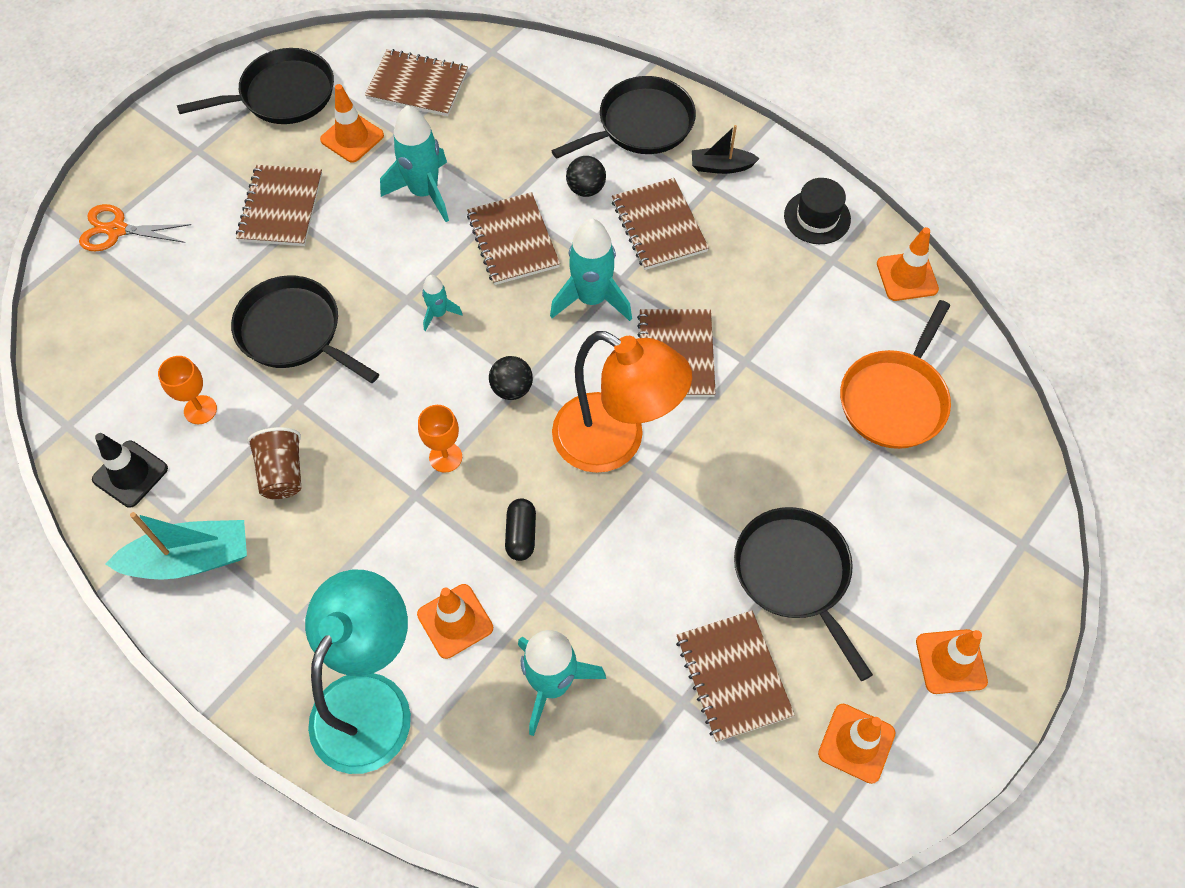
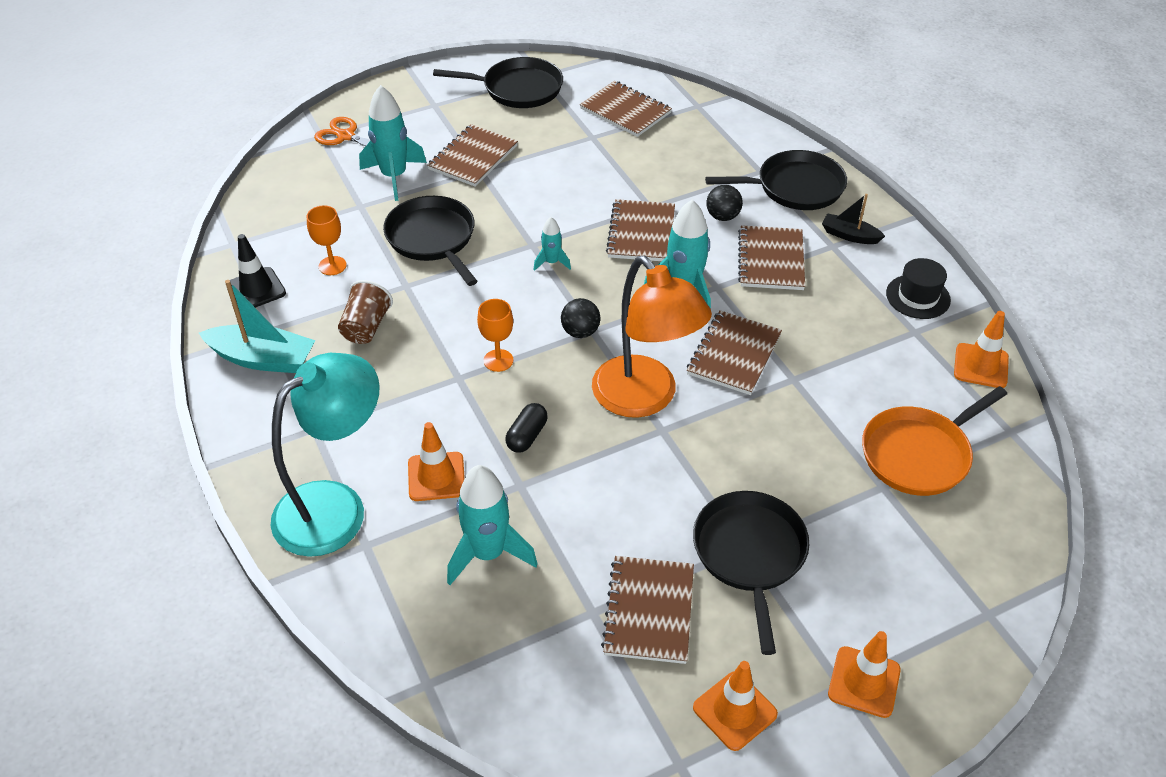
camera: 25 degrees right, 15 degrees down
(352, 138) = (554, 130): orange traffic cone -> none
(424, 192) = (589, 180): turquoise rocket -> turquoise rocket (394, 176)

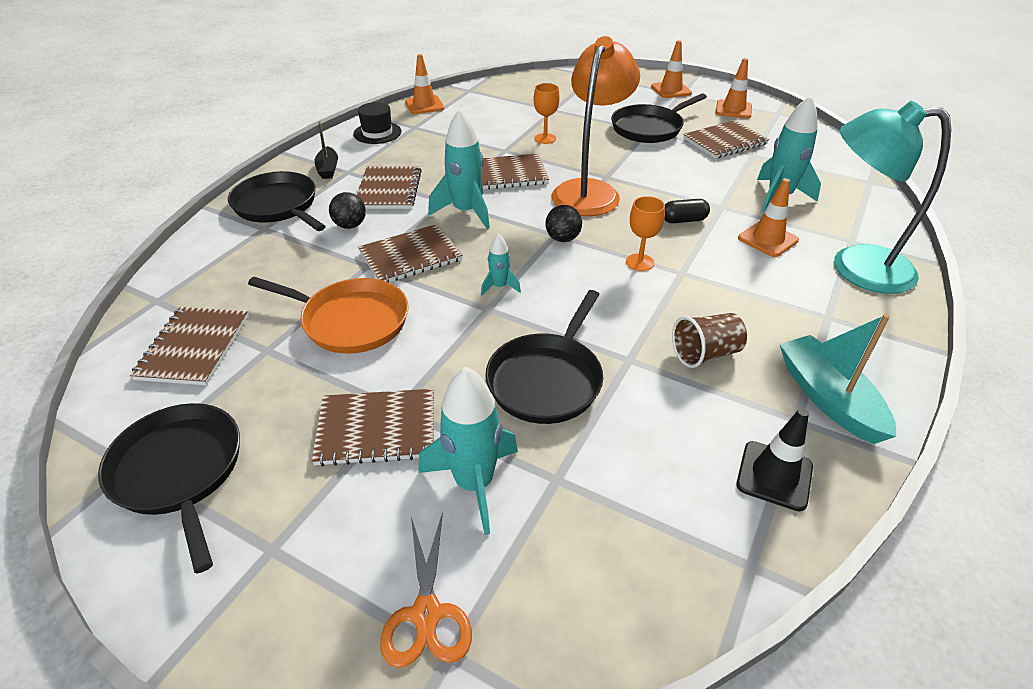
camera: 125 degrees left, 5 degrees down
(332, 266) = (669, 434): orange goblet -> orange goblet (545, 138)
(771, 260) = (389, 189): brown notebook -> brown notebook turned 60 degrees counterclockwise
(919, 454) = (517, 106): orange pan -> orange pan (351, 321)

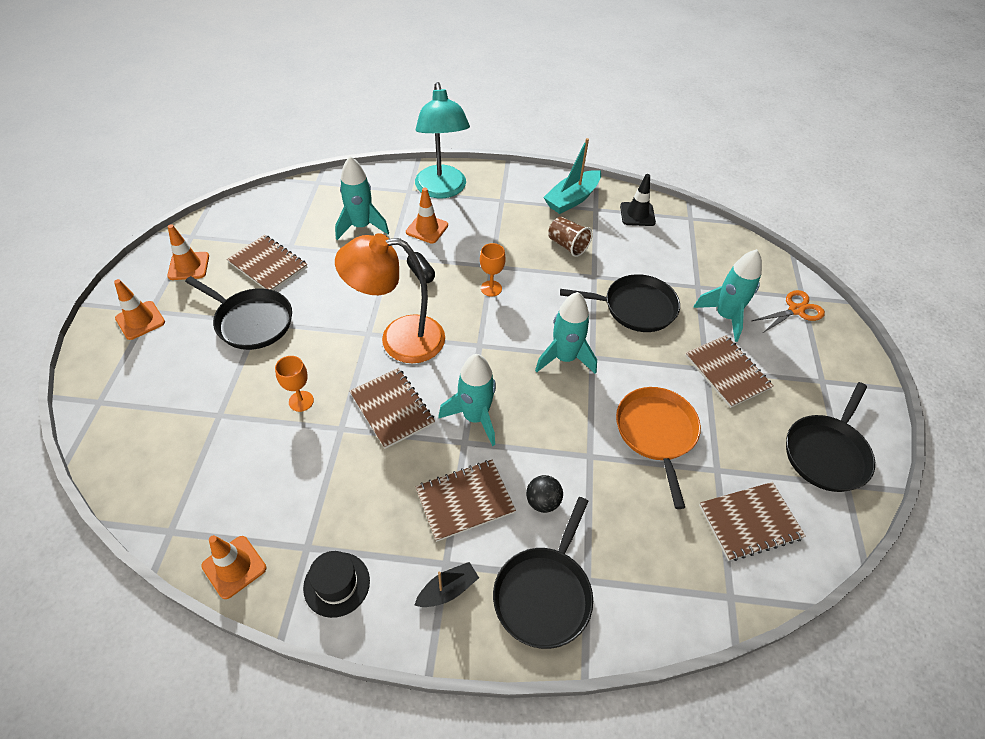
camera: 115 degrees left, 10 degrees up
(410, 256) = (561, 430): brown notebook -> none
(499, 287) = (564, 358): turquoise rocket -> turquoise rocket, size x1.95
(562, 239) = (483, 338): black ball -> none

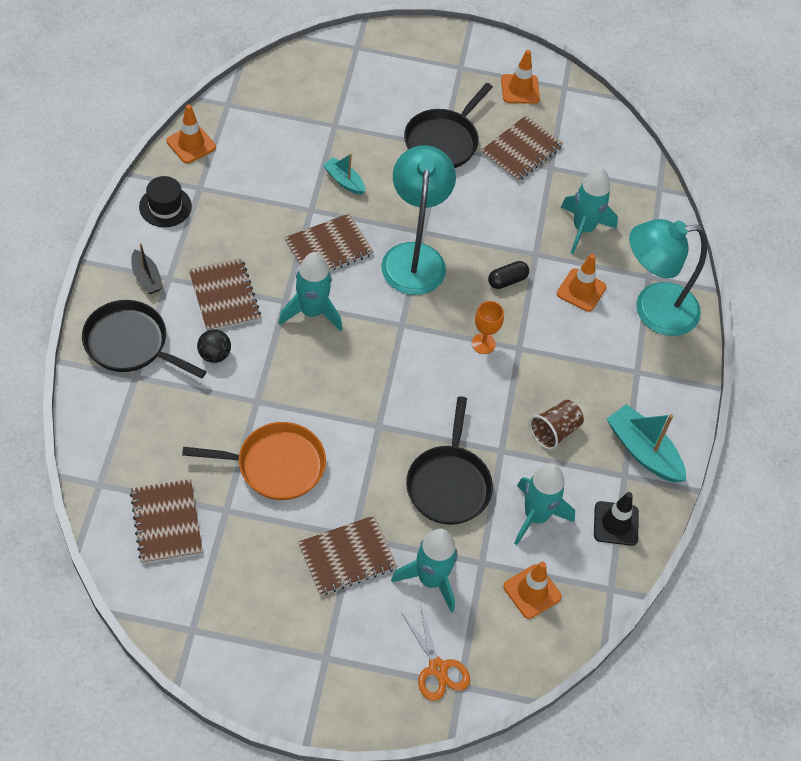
camera: 90 degrees right, 5 degrees up
(140, 320) = (448, 62): orange traffic cone -> orange traffic cone (532, 591)
(301, 401) = (344, 181): orange goblet -> turquoise boat
(399, 339) = (414, 257): orange lamp -> turquoise lamp
(564, 358) = (379, 399): turquoise rocket -> turquoise rocket (536, 516)
(826, 453) = (231, 624): black pan -> none

